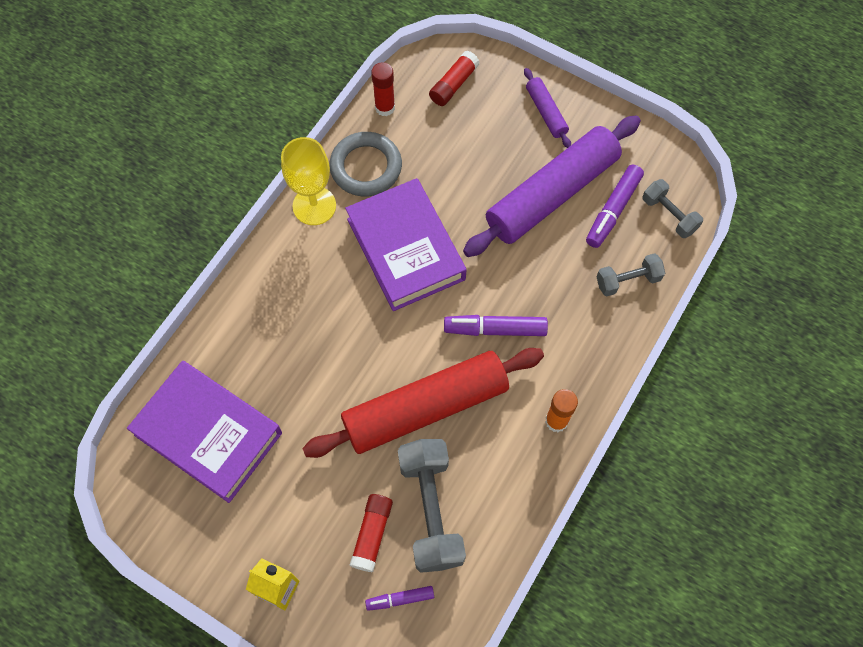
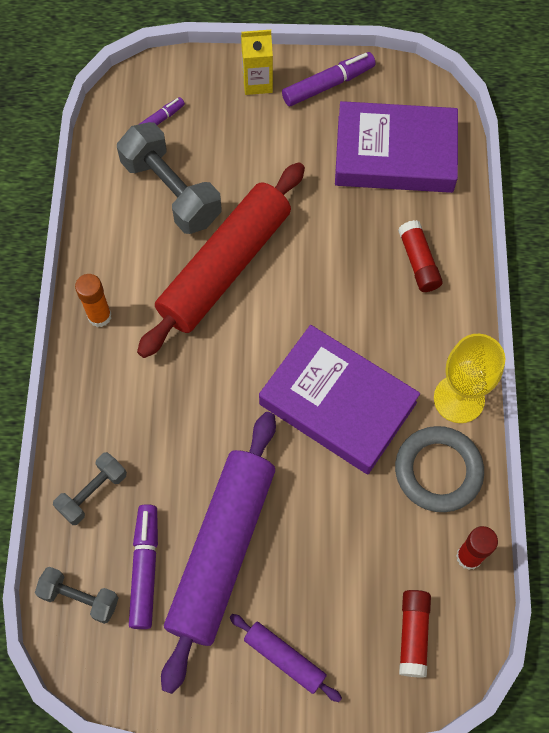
camera: 150 degrees right, 0 degrees up
(372, 534) = (209, 152): red glue stick -> red glue stick (418, 262)
(495, 329) = (201, 370): purple marker -> purple marker (328, 85)

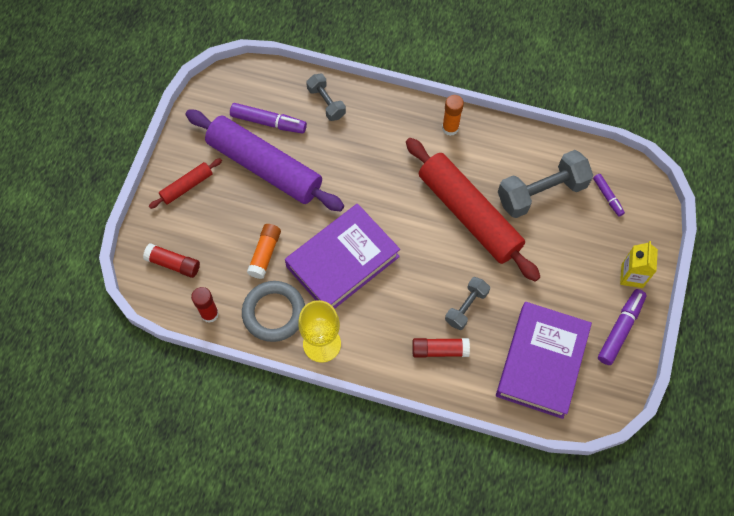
camera: 105 degrees right, 0 degrees up
(80, 598) = (263, 85): grey dumbbell -> grey dumbbell (466, 307)
(285, 658) = (187, 186): purple rolling pin -> red rolling pin
(328, 85) = (620, 329): purple marker -> purple marker turned 135 degrees counterclockwise
(358, 508) = (265, 254): none -> orange glue stick

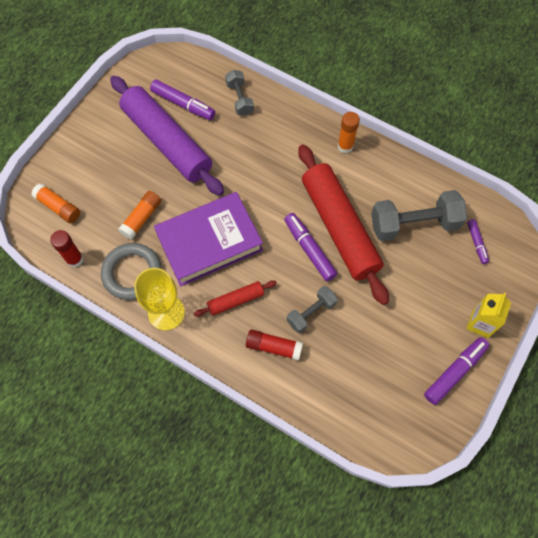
camera: 15 degrees right, 0 degrees up
(173, 264) = (58, 207): red glue stick -> orange glue stick
(187, 186) = (93, 143): red rolling pin -> red rolling pin (236, 301)
(446, 244) = (309, 250): none -> purple marker
(541, 362) = (368, 384): purple book -> none

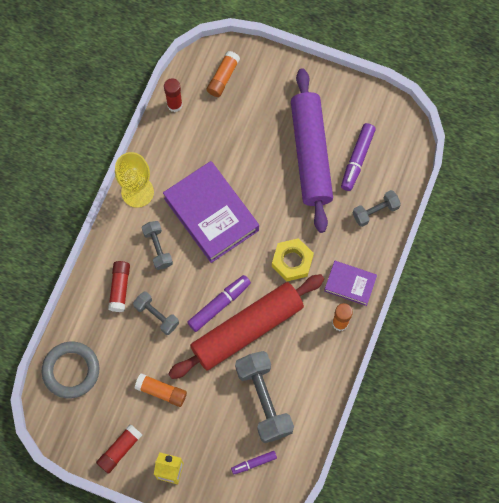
camera: 80 degrees right, 5 degrees up
(132, 273) = (169, 155): grey ring -> grey ring (71, 370)
(142, 218) = (225, 150): orange glue stick -> orange glue stick (161, 391)
(167, 142) = (311, 154): purple rolling pin -> purple rolling pin turned 45 degrees counterclockwise
(236, 301) = (158, 248): red rolling pin -> grey dumbbell
(275, 176) = (292, 261): none -> yellow nut
(308, 131) = (350, 284): none -> purple book
(454, 372) = (120, 450): purple marker -> red glue stick

